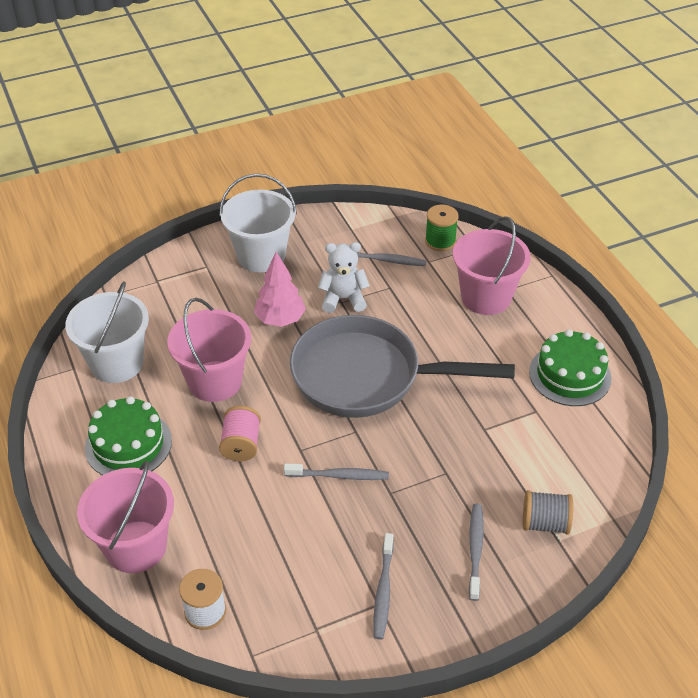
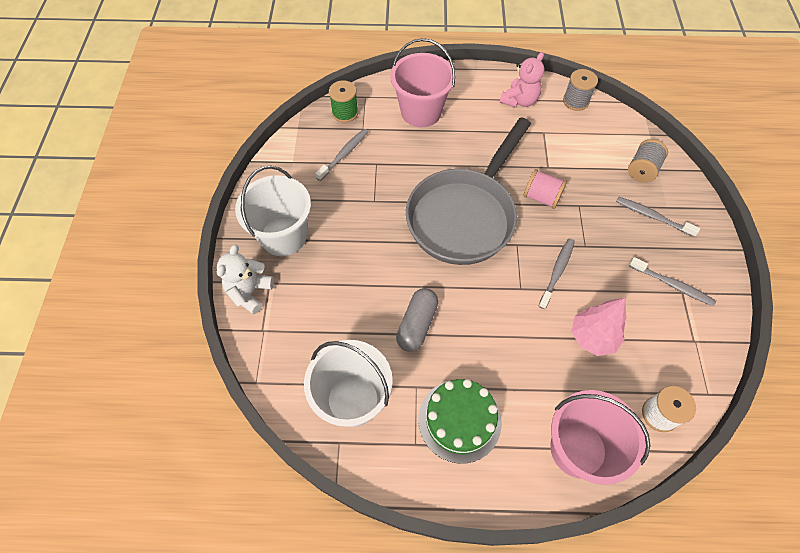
camera: 65 degrees left, 15 degrees up
(215, 381) = (417, 324): pink bucket -> grey capsule
(241, 445) = (498, 329): pink spool -> pink spool (541, 197)
(280, 319) = (370, 250): pink tree -> pink tree (592, 337)
(343, 299) = (371, 198): white teddy bear -> white teddy bear (250, 292)
(570, 375) = (519, 100): green cake -> pink teddy bear
(611, 428) = (575, 101): none -> grey spool

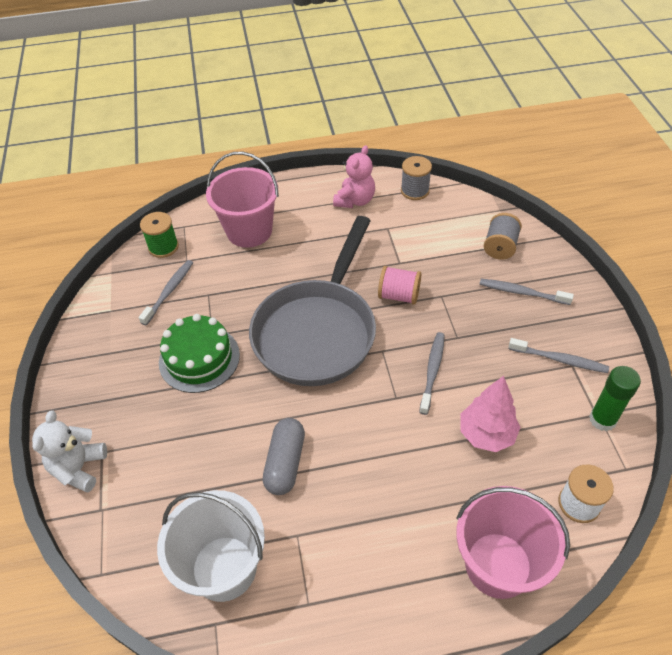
camera: 10 degrees left, 10 degrees down
(283, 236) = (111, 395): white bucket -> none
(459, 420) = (355, 563): green cake -> green cake (199, 358)
(698, 346) = (602, 419): none -> green glue stick

